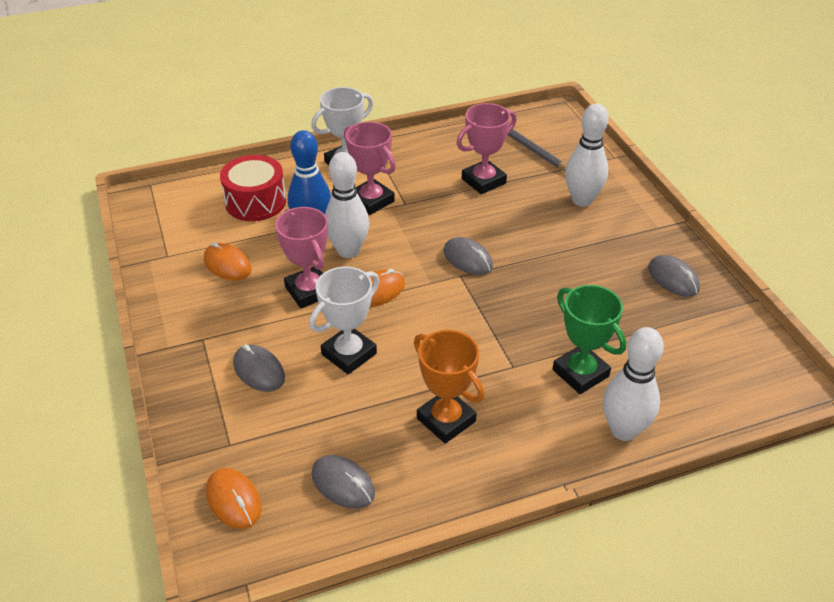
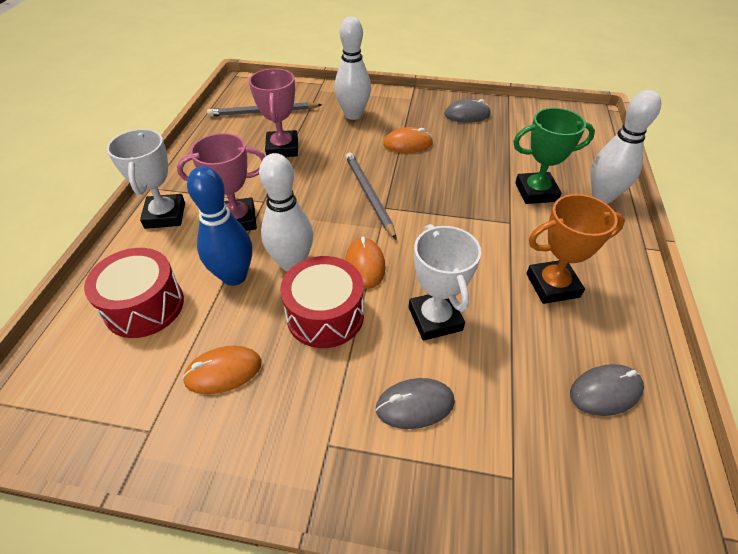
camera: 60 degrees left, 5 degrees up
(234, 500) = (600, 505): orange mouse -> orange mouse (408, 144)
(309, 291) = (325, 315): pink trophy -> red drum
(468, 259) = (369, 195): grey mouse -> grey pencil

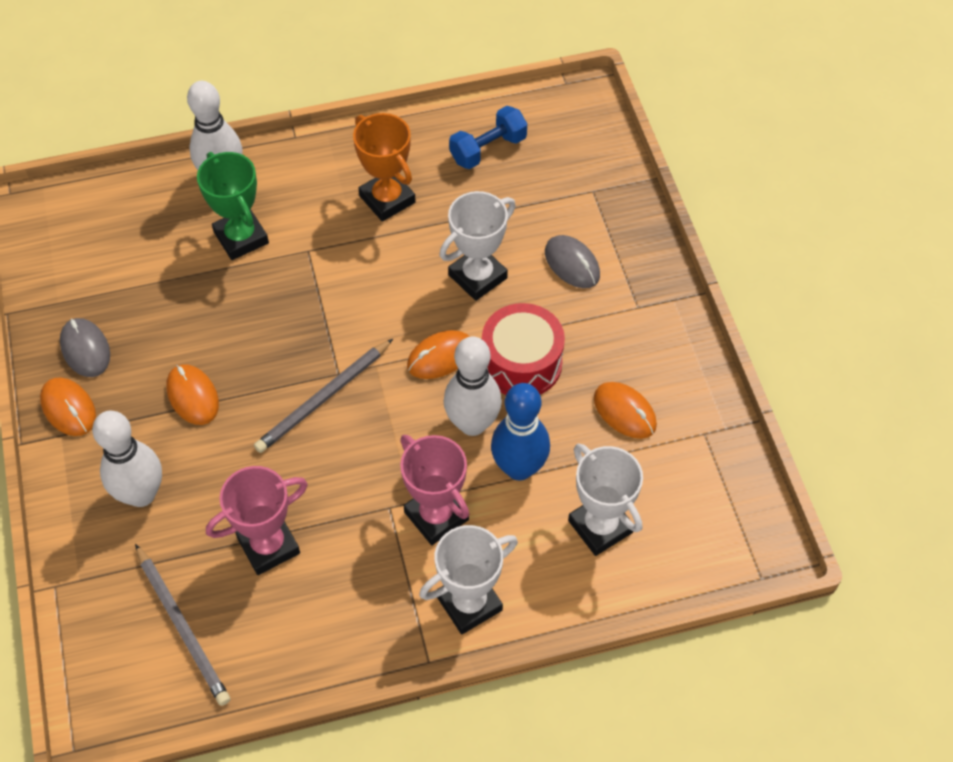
camera: 115 degrees left, 10 degrees up
(144, 306) = (600, 526): red drum -> white trophy
(427, 103) = (68, 408): none -> orange mouse
(605, 391) = (488, 149): grey mouse -> blue dumbbell

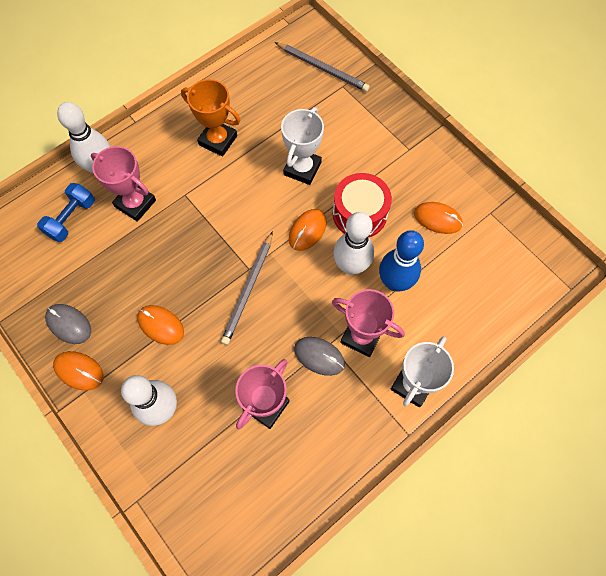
camera: 25 degrees left, 10 degrees up
(183, 627) = (239, 488): grey pencil -> grey pencil (323, 68)
(241, 237) = (135, 203): green trophy -> pink trophy
(488, 149) = (264, 83): blue dumbbell -> blue dumbbell (71, 218)
(572, 264) = (355, 137): grey mouse -> grey mouse (319, 356)
(600, 526) = (463, 298): white trophy -> none

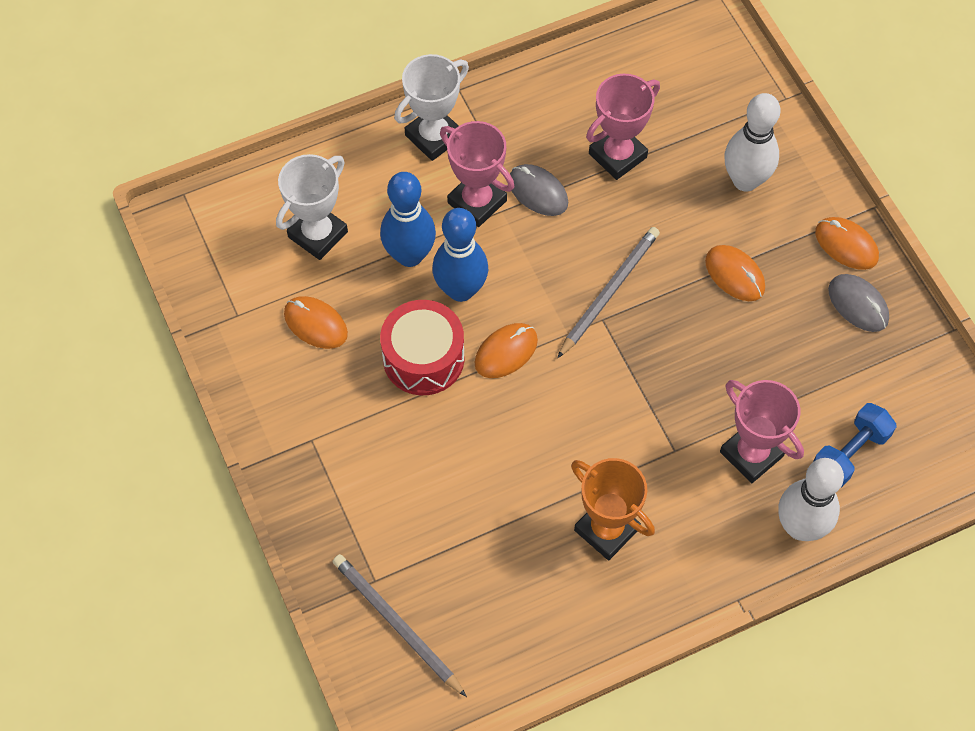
camera: 165 degrees left, 5 degrees down
(302, 168) = (486, 448): white trophy -> white trophy (318, 234)
(351, 266) = (461, 290): white bowling pin -> blue bowling pin

